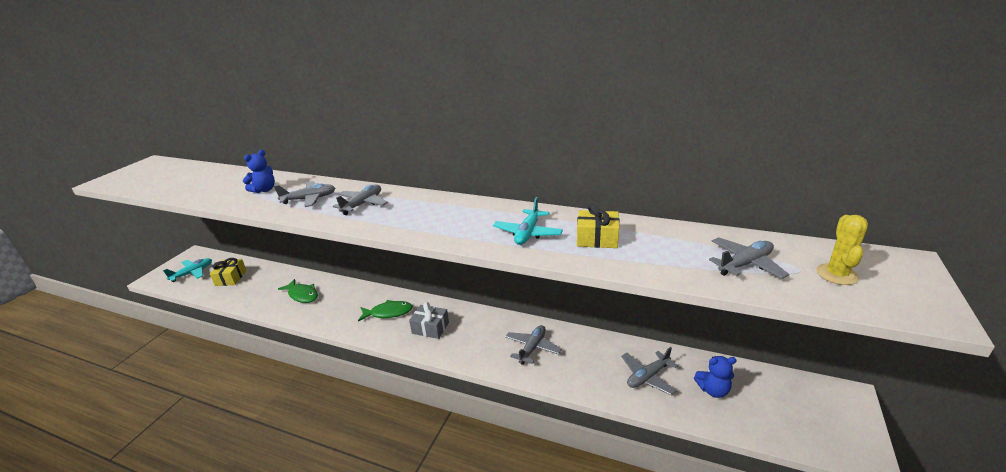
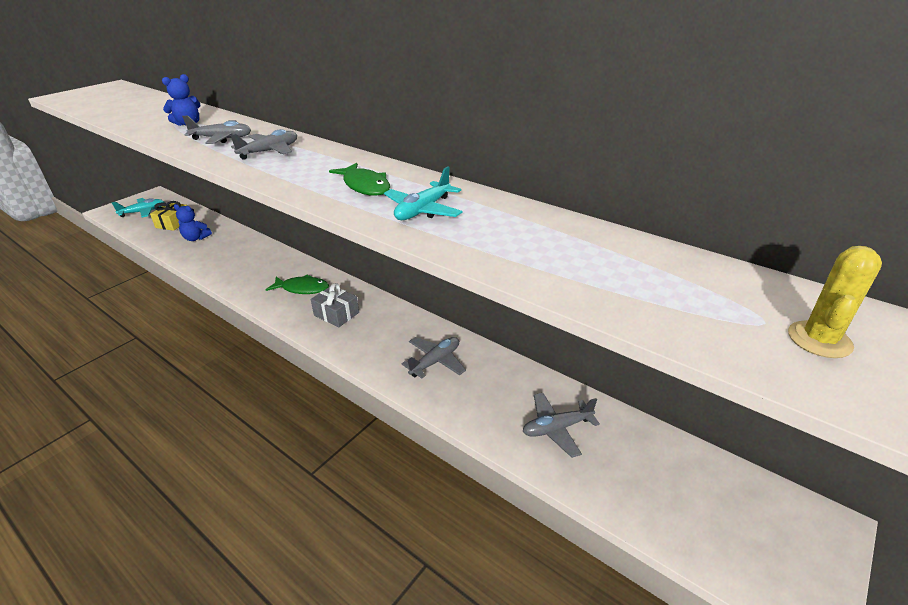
camera: 15 degrees right, 5 degrees up
(302, 295) = (229, 253): green fish -> green fish (365, 186)
(597, 238) = (503, 231): yellow gift -> none
(713, 390) = (634, 466): blue teddy bear -> blue teddy bear (196, 238)
(745, 264) = (683, 298): grey plane -> none

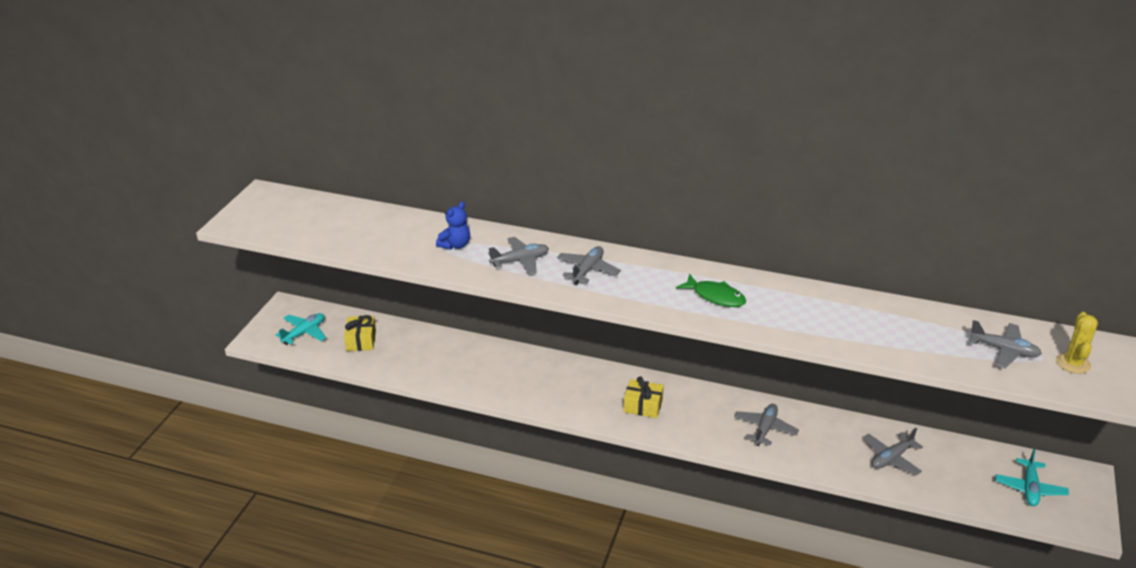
camera: 20 degrees left, 0 degrees up
(196, 238) = (410, 354): blue teddy bear -> none
(302, 288) = (586, 387): green fish -> none
(336, 314) = (643, 406): grey gift -> yellow gift
(423, 210) = (783, 313): turquoise plane -> turquoise plane (1029, 488)
(699, 299) = (1004, 351): none -> grey plane

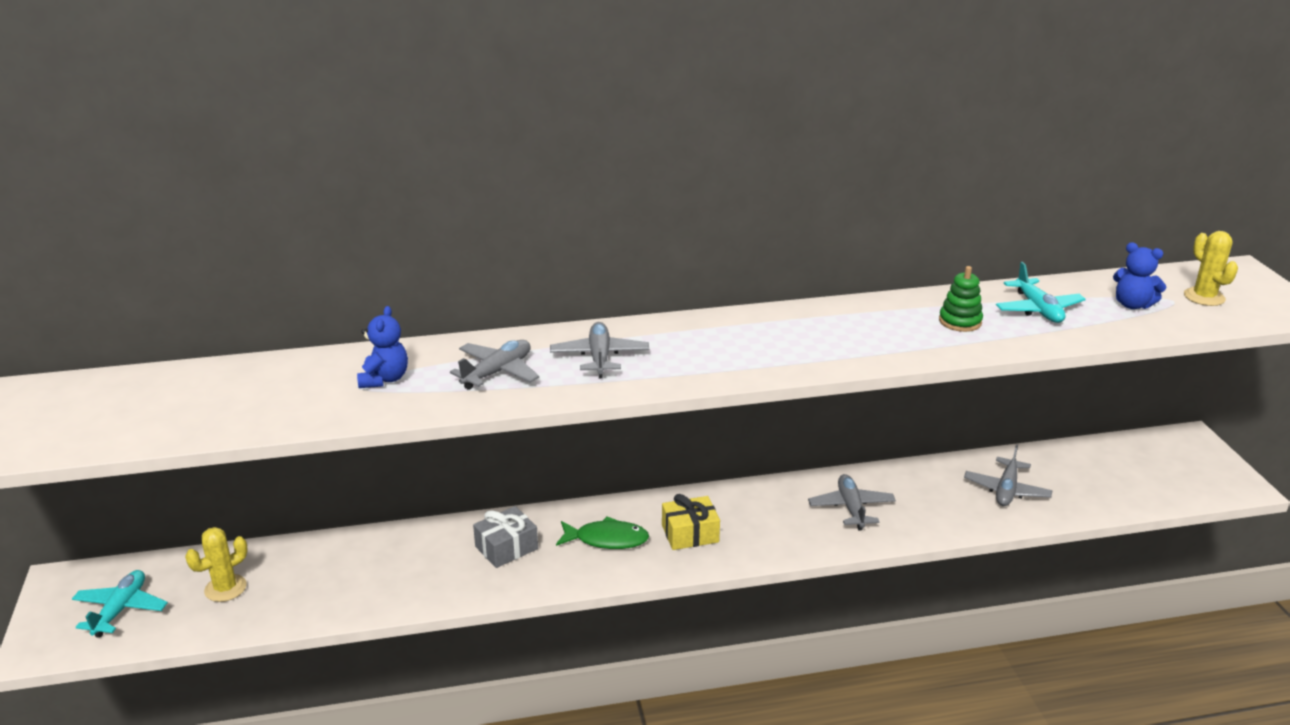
camera: 30 degrees left, 5 degrees down
(361, 340) = (225, 588): yellow gift -> yellow cactus
(526, 373) = (506, 548): none -> grey gift
(715, 296) = (786, 341): green fish -> green fish (607, 539)
(852, 321) = (960, 321): none -> green stacking toy
(1004, 351) = (1132, 305): grey plane -> blue teddy bear
(1029, 488) = (1157, 470): turquoise plane -> turquoise plane (1038, 309)

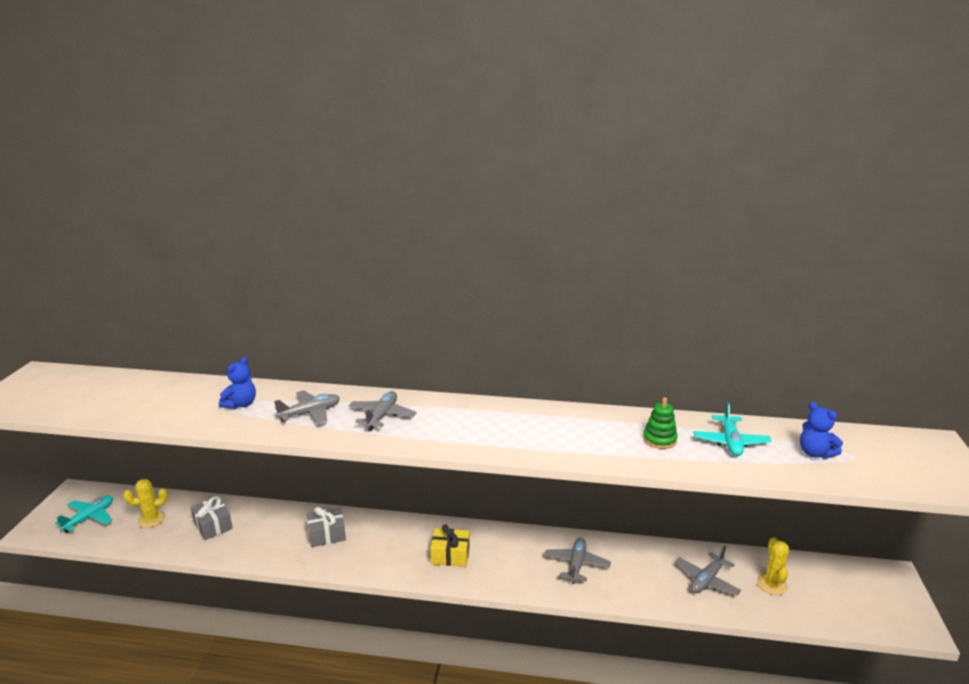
camera: 20 degrees right, 5 degrees down
(329, 574) = (213, 525): none -> grey gift
(607, 539) = (393, 545): green fish -> none
(1204, 297) = (885, 459): yellow cactus -> yellow cactus (771, 584)

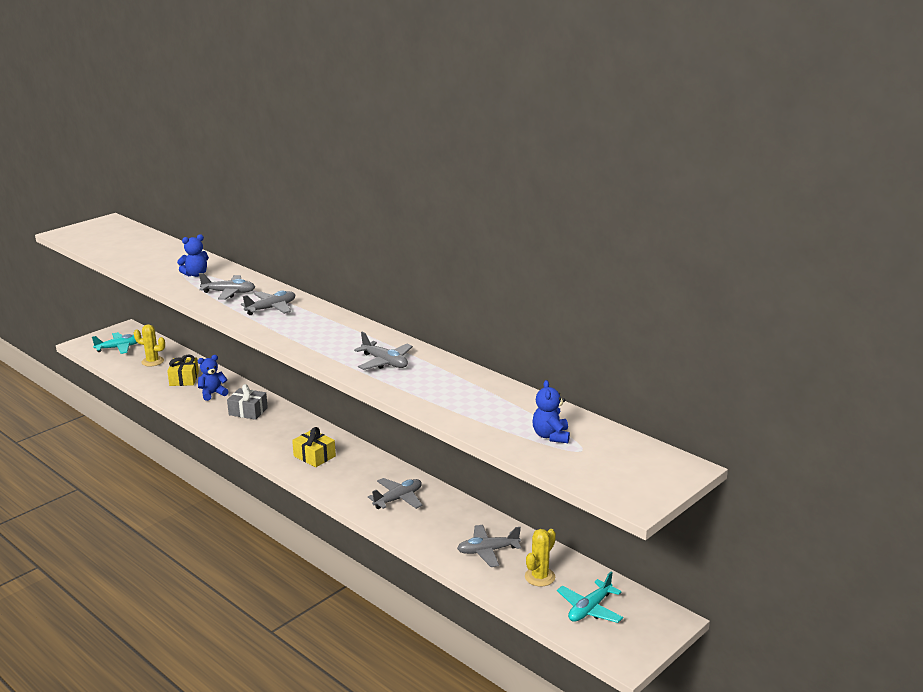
camera: 35 degrees right, 0 degrees up
(213, 525) = (184, 379): grey gift -> yellow gift
(265, 530) = (213, 394): none -> blue teddy bear
(577, 434) = (385, 362): none -> grey plane
(659, 440) = (441, 386): green stacking toy -> none
(730, 442) = (495, 406): turquoise plane -> turquoise plane (589, 609)

